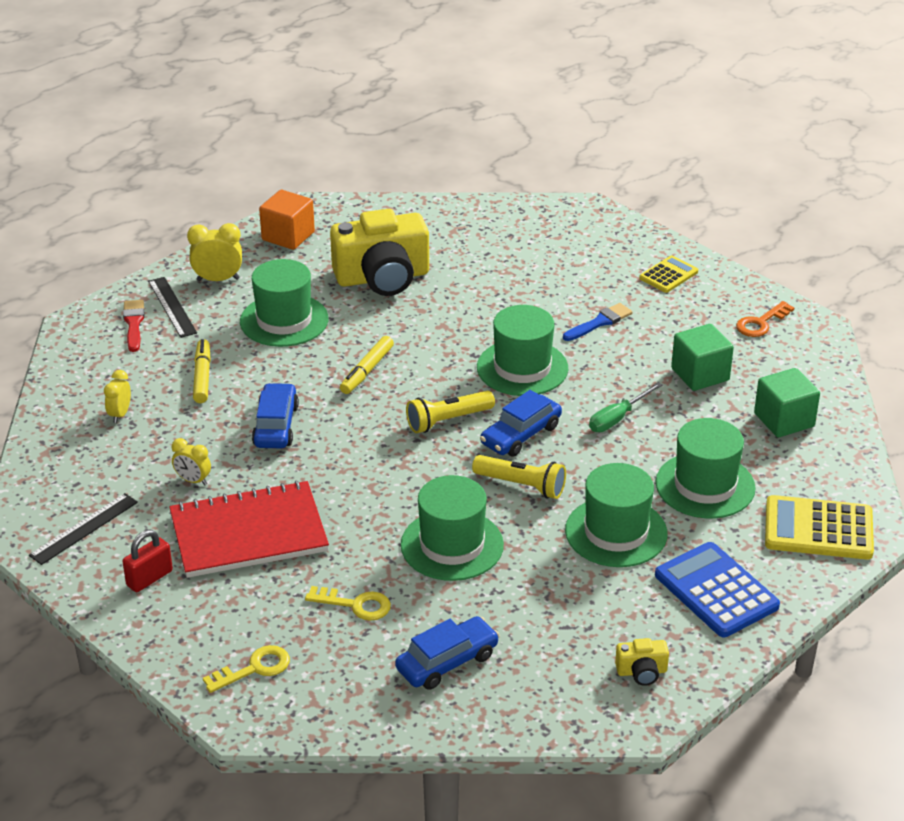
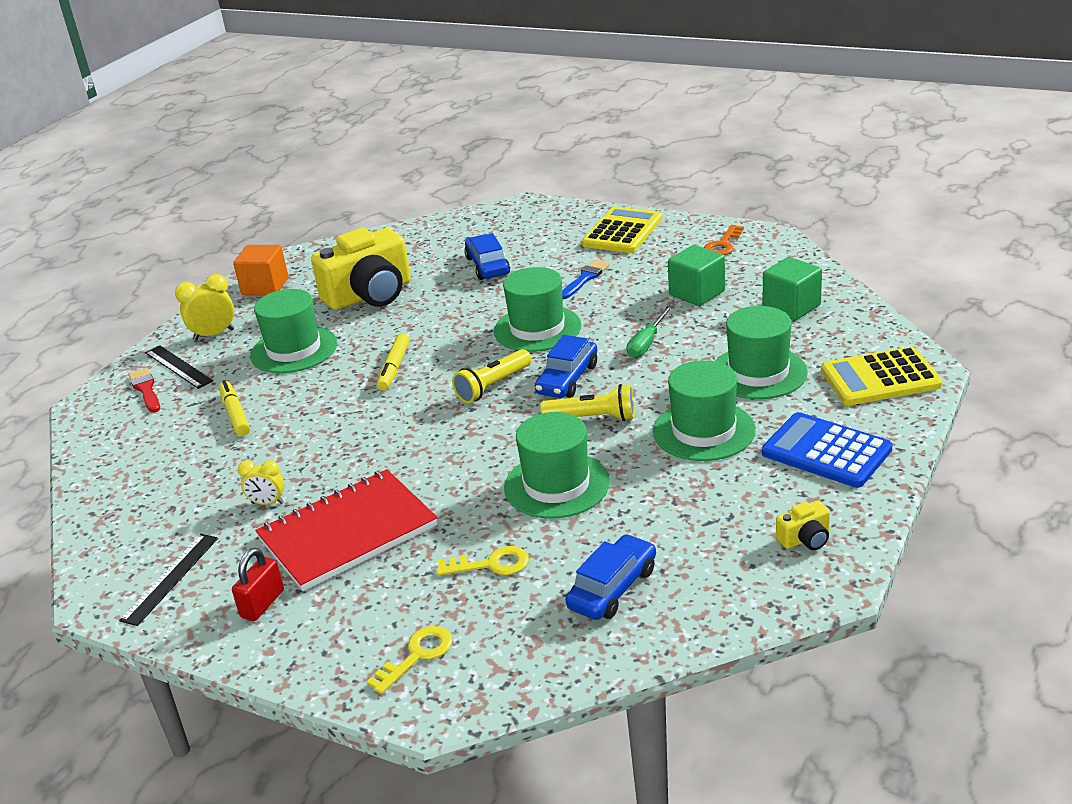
camera: 15 degrees left, 5 degrees down
(120, 414) = (165, 467): yellow clock -> none
(276, 426) = (329, 434): blue car -> blue car (488, 266)
(668, 275) = (622, 232): yellow calculator -> yellow calculator, size x1.70

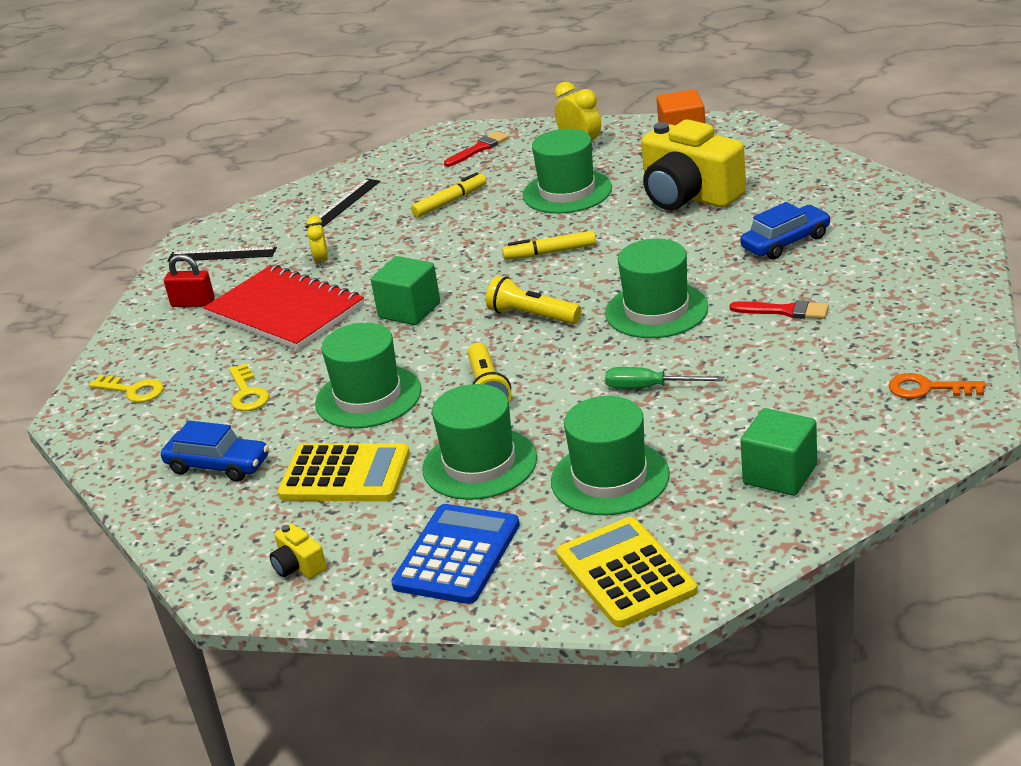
camera: 75 degrees right, 0 degrees up
(178, 367) = (520, 149): black ruler -> black ruler (343, 204)
(567, 379) = (558, 355): blue car -> none
(585, 279) = (784, 311): blue brush -> red brush
(622, 232) = (923, 306): yellow calculator -> yellow calculator (345, 475)
(697, 293) = (784, 396): green cube -> green cube (409, 310)

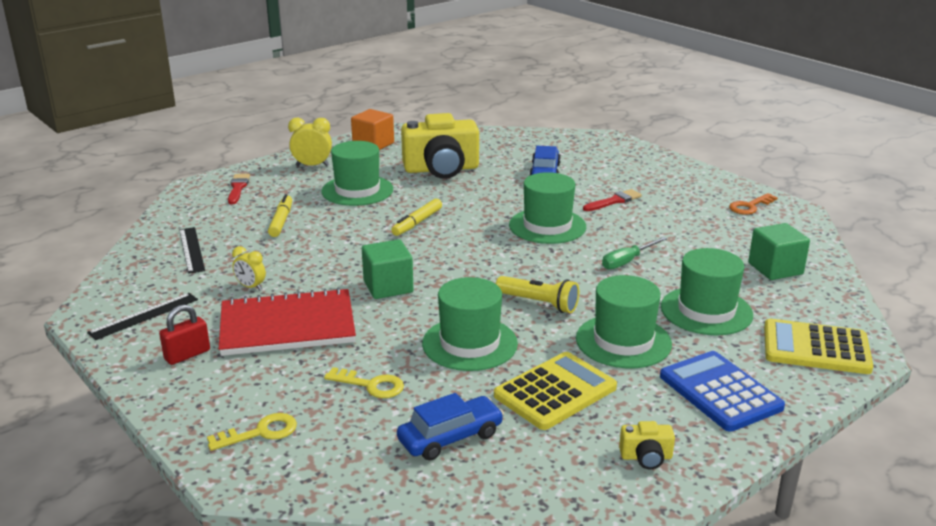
camera: 55 degrees left, 5 degrees down
(532, 316) = (479, 257): yellow flashlight -> none

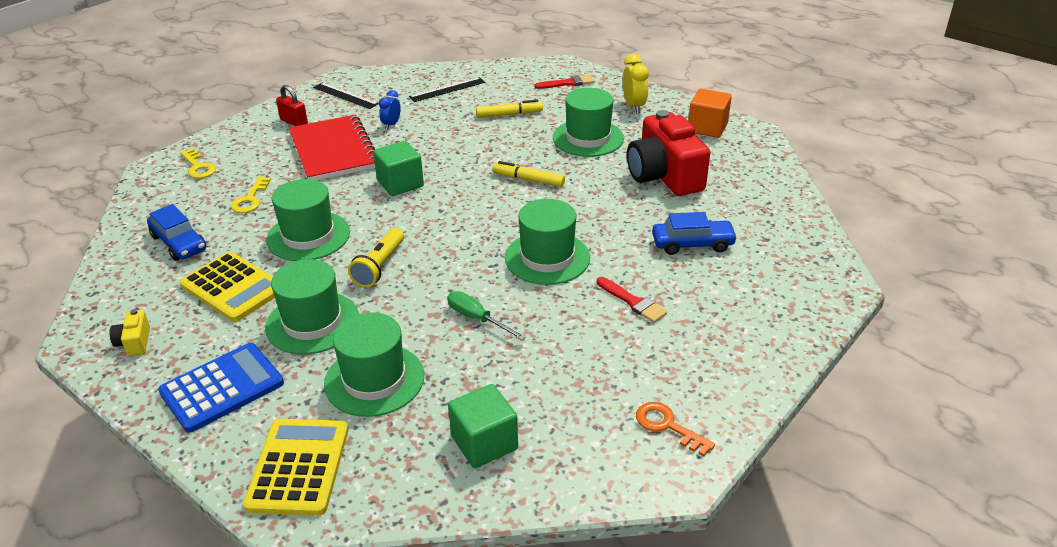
camera: 80 degrees right, 10 degrees up
(251, 287) = (391, 125): yellow clock -> blue clock
(441, 169) = (664, 176): yellow camera -> red camera

